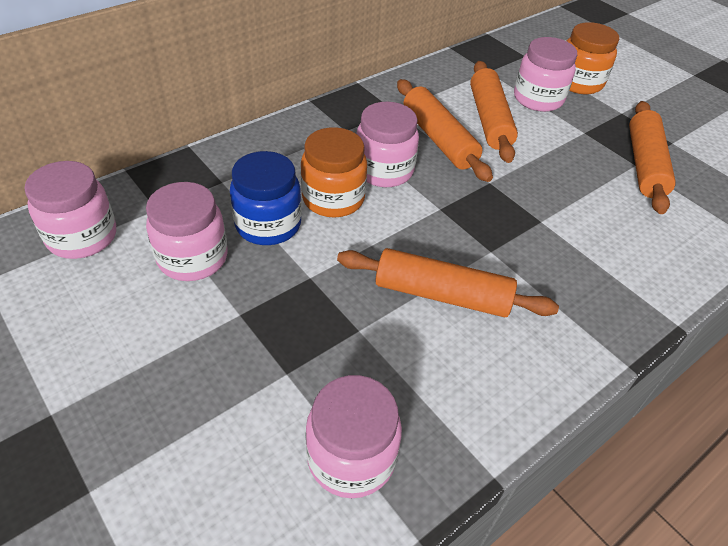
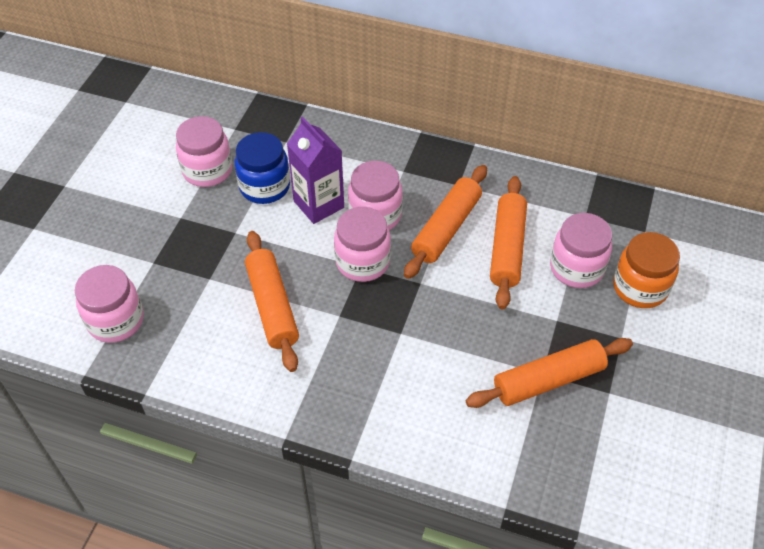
camera: 60 degrees right, 5 degrees up
(82, 237) = (185, 114): pink jar -> pink jar (362, 262)
(333, 199) = (319, 204): orange jar -> purple carton
(489, 120) = (507, 248): orange rolling pin -> orange rolling pin turned 45 degrees counterclockwise

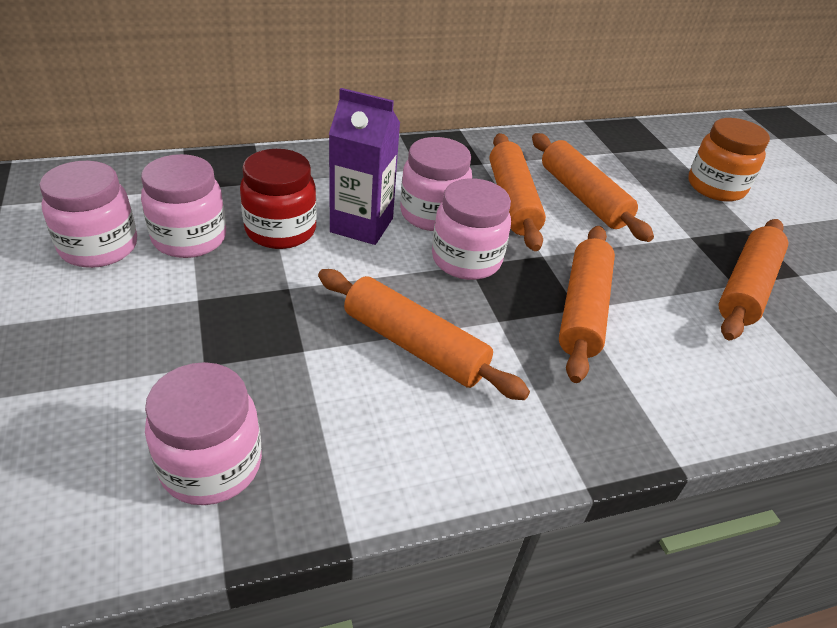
camera: 40 degrees left, 10 degrees down
(265, 187) = (281, 230): blue jar -> red jar
(403, 335) = (583, 310): none -> orange rolling pin
(576, 268) = (654, 191): pink jar -> pink jar (99, 247)

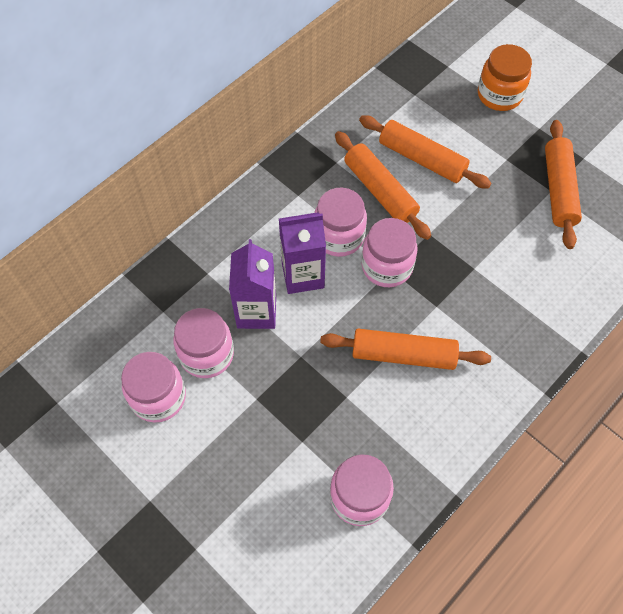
camera: 25 degrees left, 20 degrees up
(281, 230) = (256, 311): red jar -> purple carton
(583, 310) = (477, 267): orange rolling pin -> none

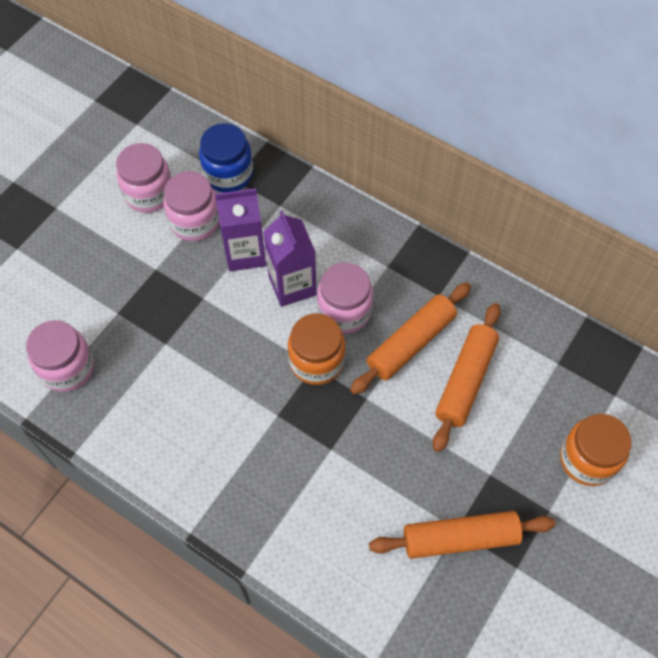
camera: 80 degrees right, 0 degrees up
(155, 315) = (228, 174): none -> blue jar
(387, 266) = (317, 361): pink jar -> orange jar
(403, 355) = (216, 389): orange rolling pin -> none

